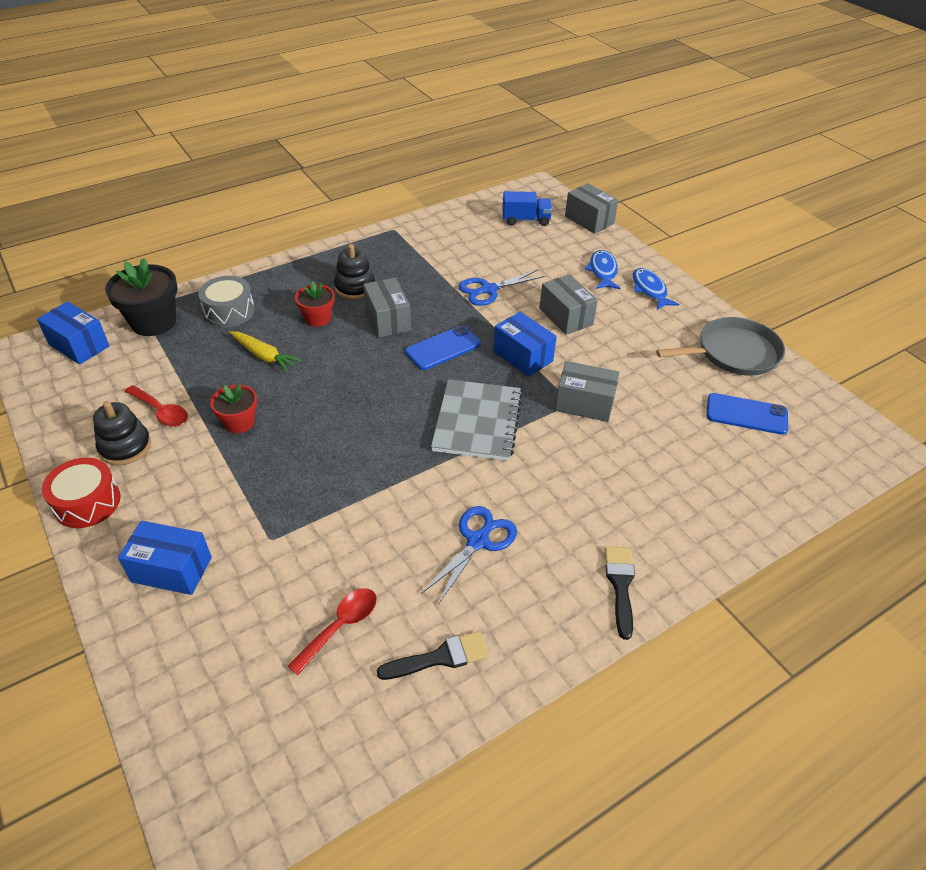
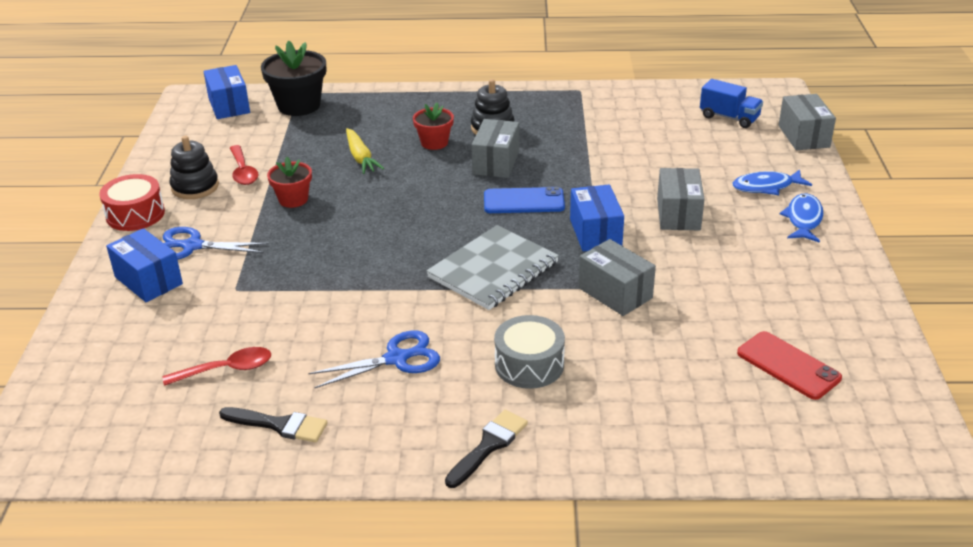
camera: 35 degrees right, 10 degrees down
(229, 311) = (365, 115): grey drum -> grey drum (529, 365)
(488, 290) = (621, 167): blue scissors -> blue scissors (192, 246)
(603, 271) = (766, 187): blue fish -> blue fish turned 135 degrees counterclockwise
(733, 353) = (839, 307): grey pan -> none
(746, 414) = (788, 365): blue phone -> red phone

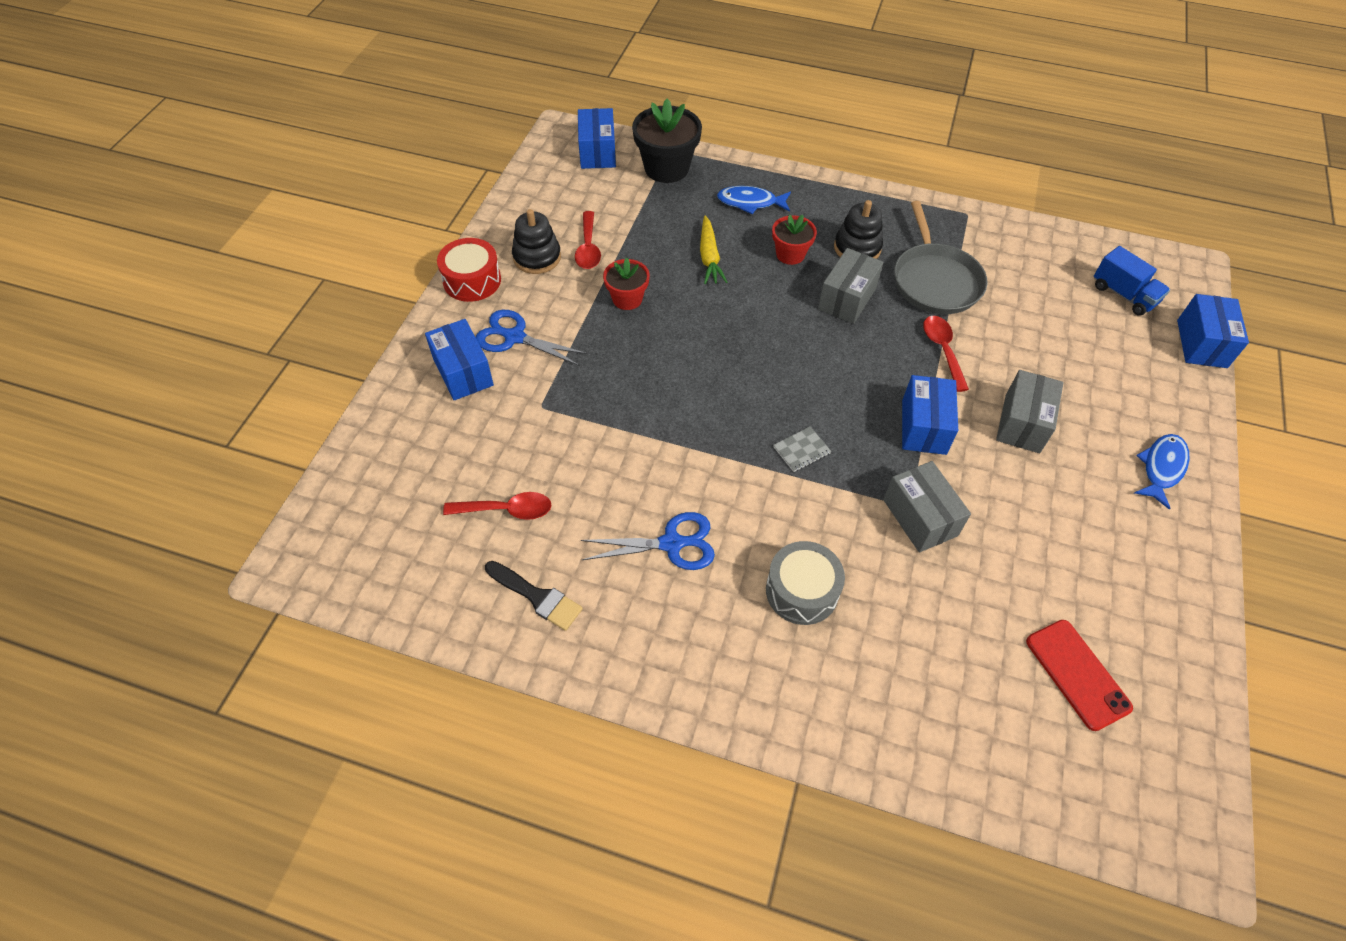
camera: 15 degrees right, 20 degrees up
(488, 446) = (730, 687): black brush -> none
(493, 270) = (801, 450): grey notebook -> grey notebook, size x0.41
(524, 201) = (860, 361): blue phone -> none
(568, 137) = (935, 280): none -> grey pan
(592, 180) = (942, 350): none -> red spoon
(766, 187) = (1134, 409): blue fish -> blue fish (750, 202)
(804, 136) = (1201, 344): grey box -> blue box

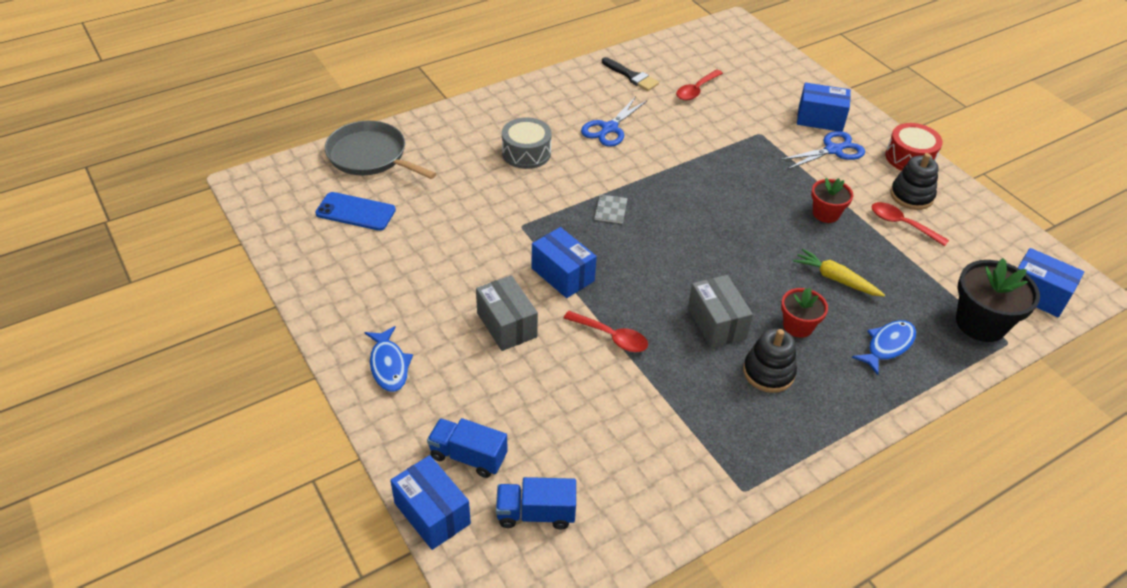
camera: 130 degrees right, 10 degrees down
(537, 597) = (631, 76): black brush -> black brush turned 120 degrees counterclockwise
(920, 517) = (508, 224): grey box -> none
(935, 280) = (683, 392): grey pan -> grey pan (370, 156)
(1077, 674) = (355, 212): red phone -> blue phone
(1145, 357) = (468, 456): none -> blue truck

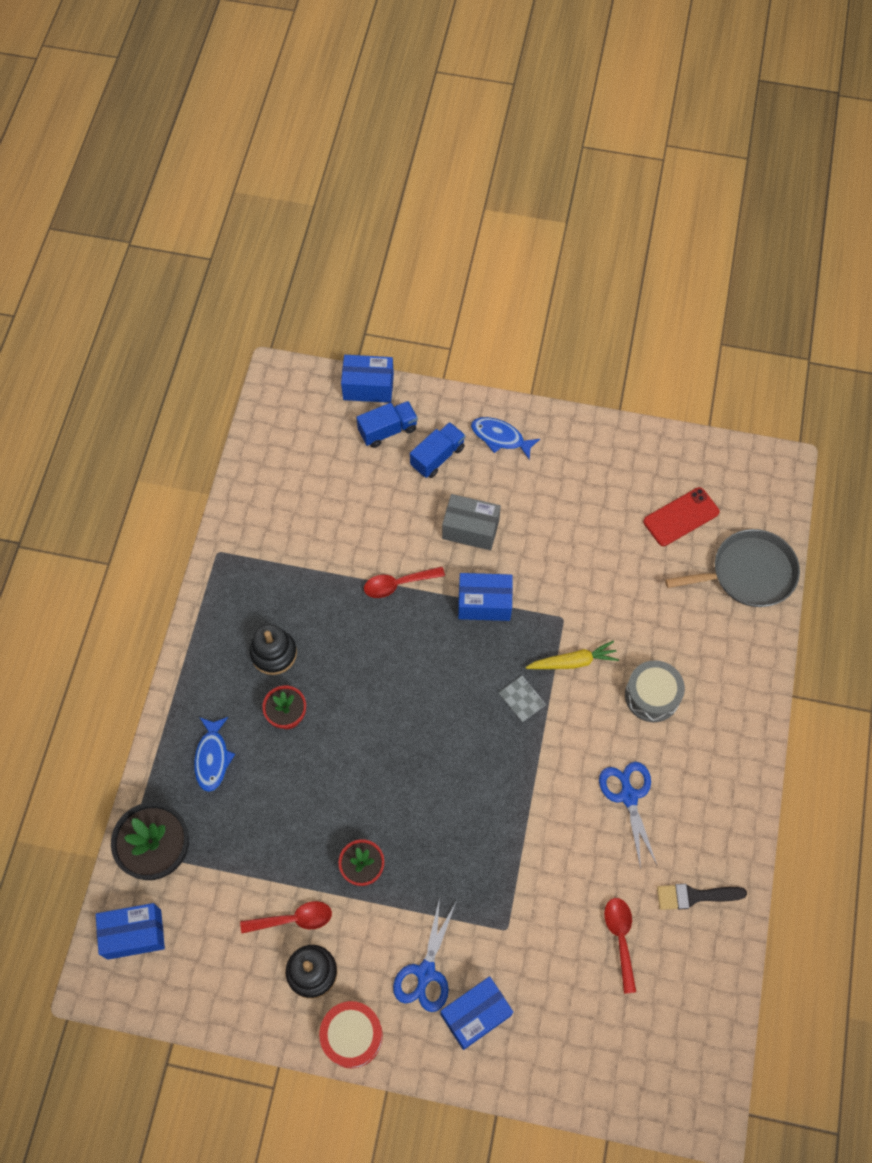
camera: 135 degrees right, 20 degrees up
(355, 212) = (681, 517): blue phone -> red phone
(536, 513) = (316, 435): blue truck -> blue truck (437, 457)
(716, 323) = (343, 663): grey box -> none
(835, 279) = (297, 793): yellow carrot -> yellow carrot (573, 662)

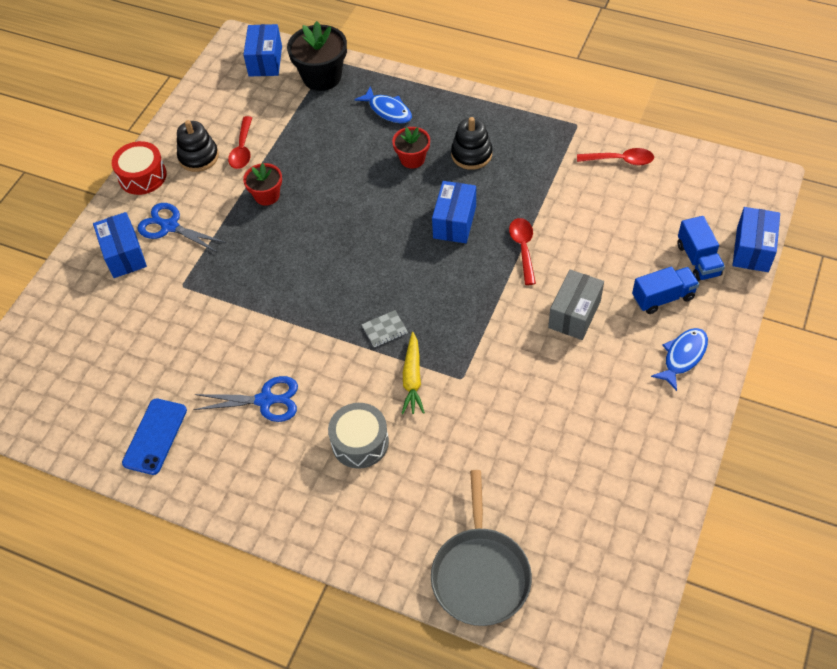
camera: 105 degrees right, 10 degrees down
(212, 758) = (388, 110): blue fish -> blue fish turned 150 degrees counterclockwise
(437, 457) = (663, 297): blue truck -> blue truck turned 75 degrees counterclockwise
(484, 603) = (490, 314): blue box -> blue box (454, 222)
(620, 938) = (142, 368): red spoon -> red spoon (620, 160)
(681, 517) = (563, 517): red phone -> none
(694, 896) = (155, 436): black brush -> blue phone

